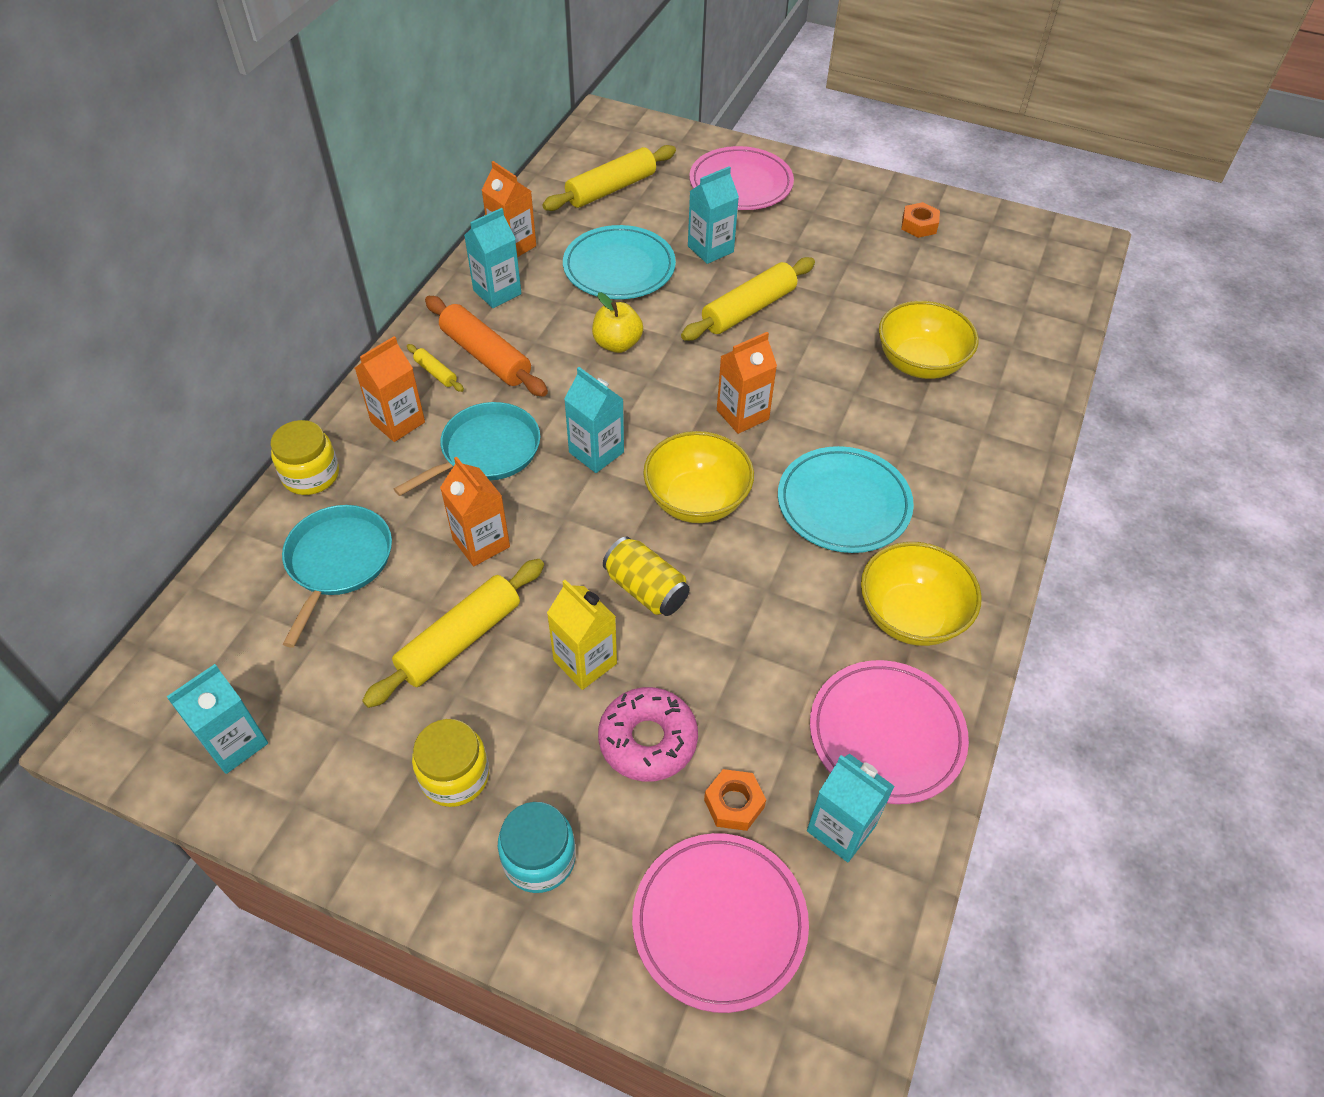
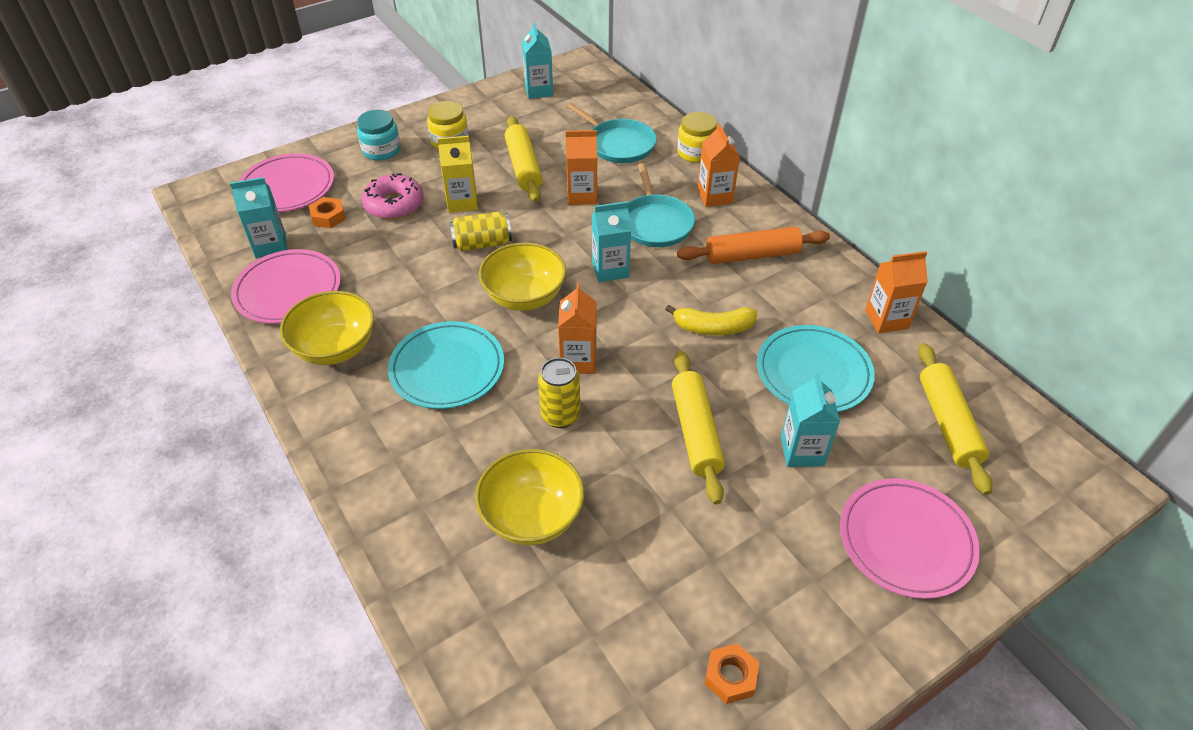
camera: 125 degrees right, 5 degrees down
(435, 373) = (751, 226): yellow rolling pin -> none
(497, 292) = (826, 287): turquoise carton -> none
(617, 344) = (713, 328): yellow apple -> yellow banana
(814, 395) = (560, 415): none -> yellow can

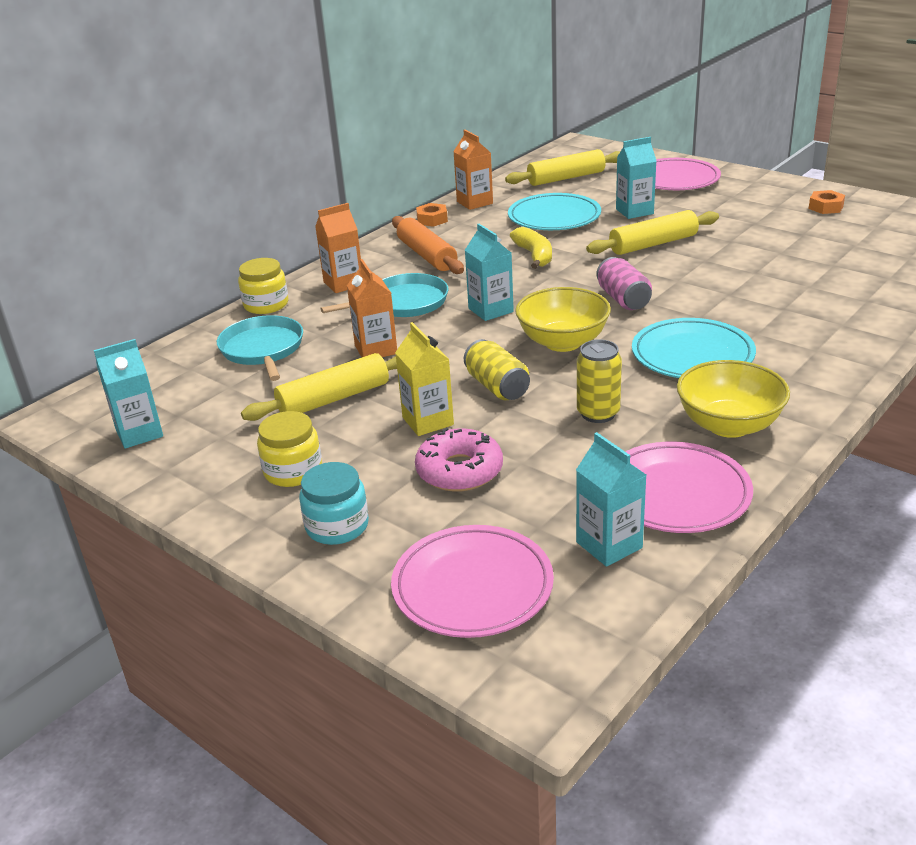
camera: 105 degrees left, 15 degrees down
(328, 217) = (517, 517): orange nut -> orange nut (432, 220)
(532, 516) = (796, 282): yellow bowl -> none
(560, 415) = (691, 293): yellow can -> yellow can (598, 413)
(578, 361) = (623, 299): orange carton -> pink can
(618, 144) = (263, 349): turquoise pan -> turquoise pan turned 45 degrees counterclockwise

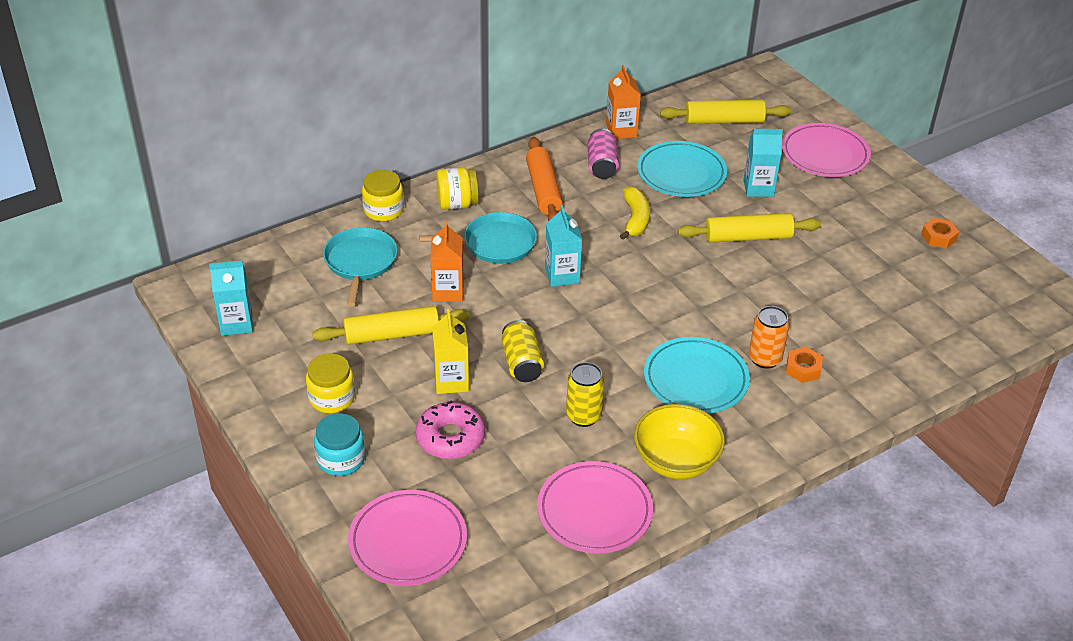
camera: 15 degrees right, 10 degrees up
(343, 283) = (457, 204): orange carton -> yellow jar
(432, 220) = (571, 143): orange nut -> orange nut (803, 369)
(563, 342) = (600, 331): yellow bowl -> none
(609, 545) = (519, 539): turquoise carton -> none
(623, 299) = (679, 298): pink can -> pink can (602, 165)
(747, 323) = (765, 359): none -> orange can

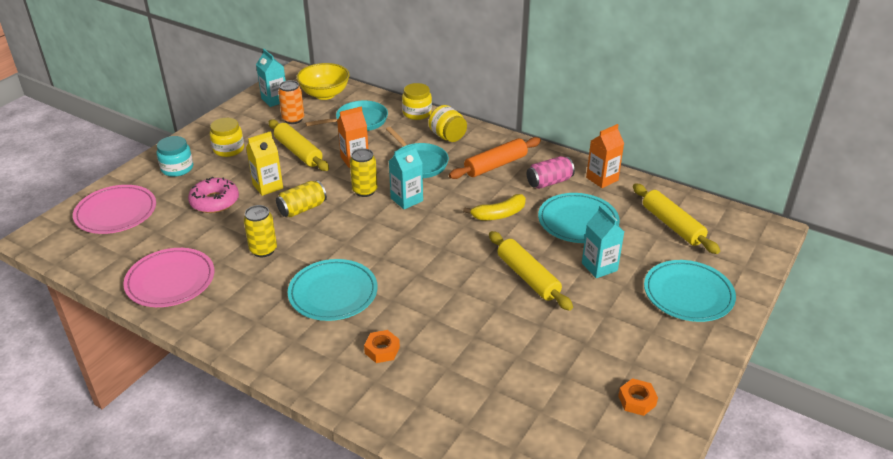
camera: 65 degrees right, 5 degrees down
(521, 302) = (365, 191): none -> yellow can
(676, 461) = (238, 306): yellow bowl -> yellow bowl (325, 94)
(765, 359) = (380, 324): orange can -> orange can (293, 119)
(824, 154) = (688, 294): pink plate -> turquoise plate

